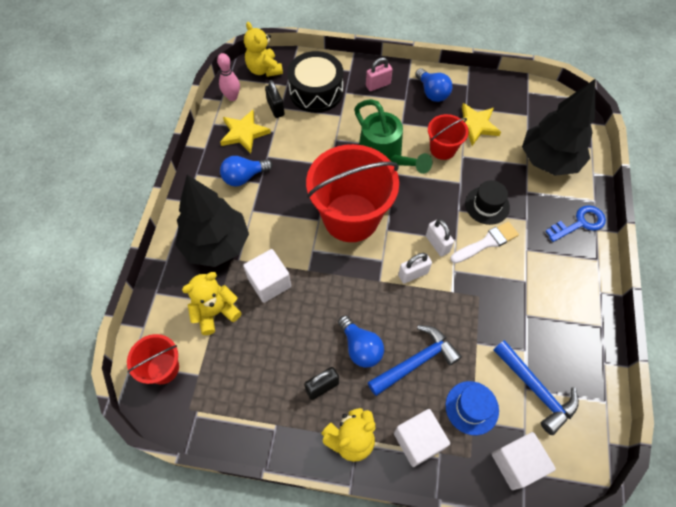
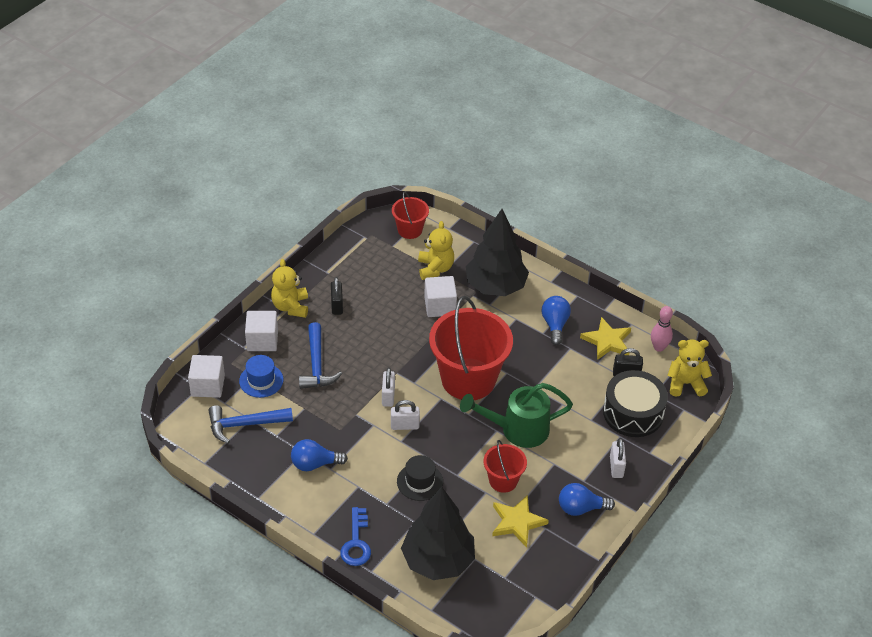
camera: 115 degrees right, 15 degrees down
(360, 347) = (350, 338): blue light bulb -> blue light bulb (315, 464)
(378, 85) = (616, 467): pink padlock -> white padlock
(486, 242) = (383, 461): white brush -> none

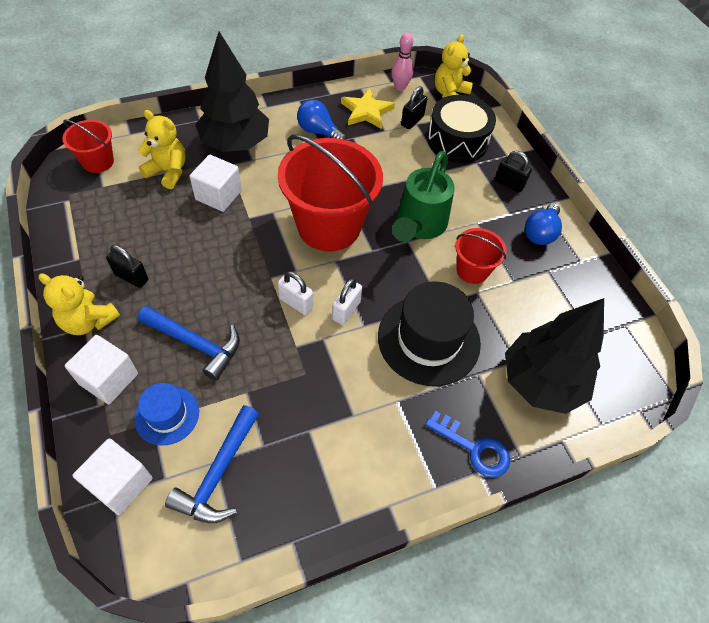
camera: 60 degrees left, 10 degrees up
(315, 464) = (335, 428): blue light bulb -> none
(420, 481) = (428, 339): black hat -> black hat, size x1.81
(517, 522) = (529, 288): yellow star -> none
(616, 467) = (509, 184): white padlock -> black padlock

